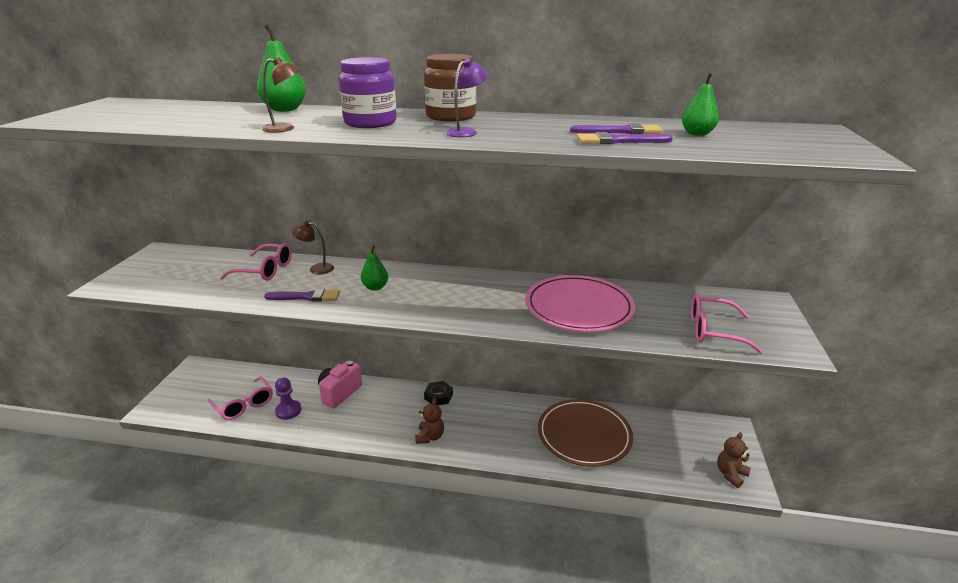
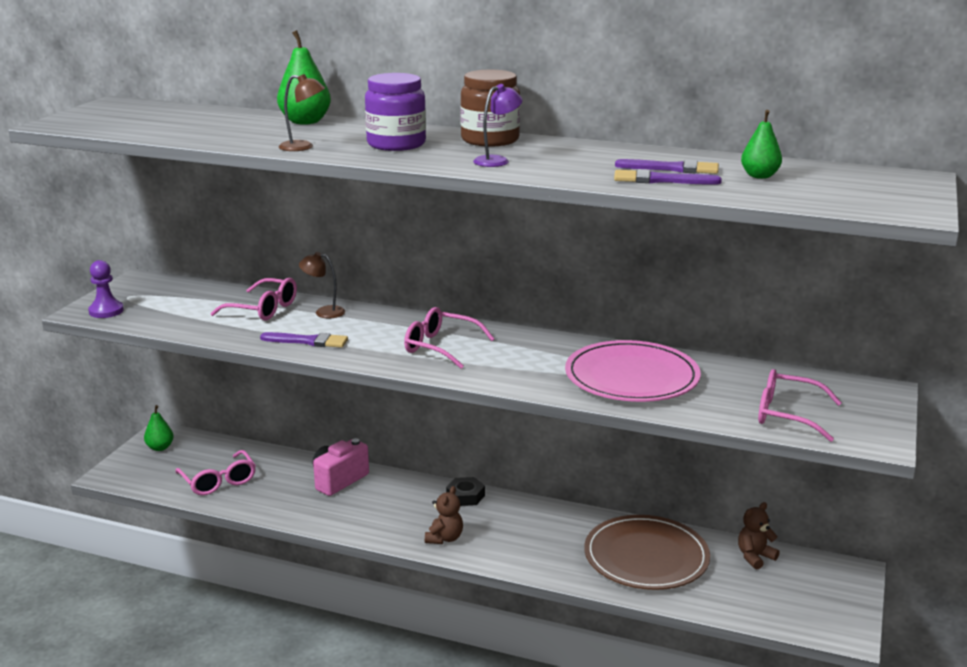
camera: 10 degrees right, 5 degrees down
(288, 411) = (272, 493): purple pawn -> purple pawn (106, 311)
(375, 287) = (391, 337): green pear -> green pear (160, 448)
(418, 293) = (440, 347): none -> pink glasses
(730, 474) = (827, 619): brown teddy bear -> brown teddy bear (755, 557)

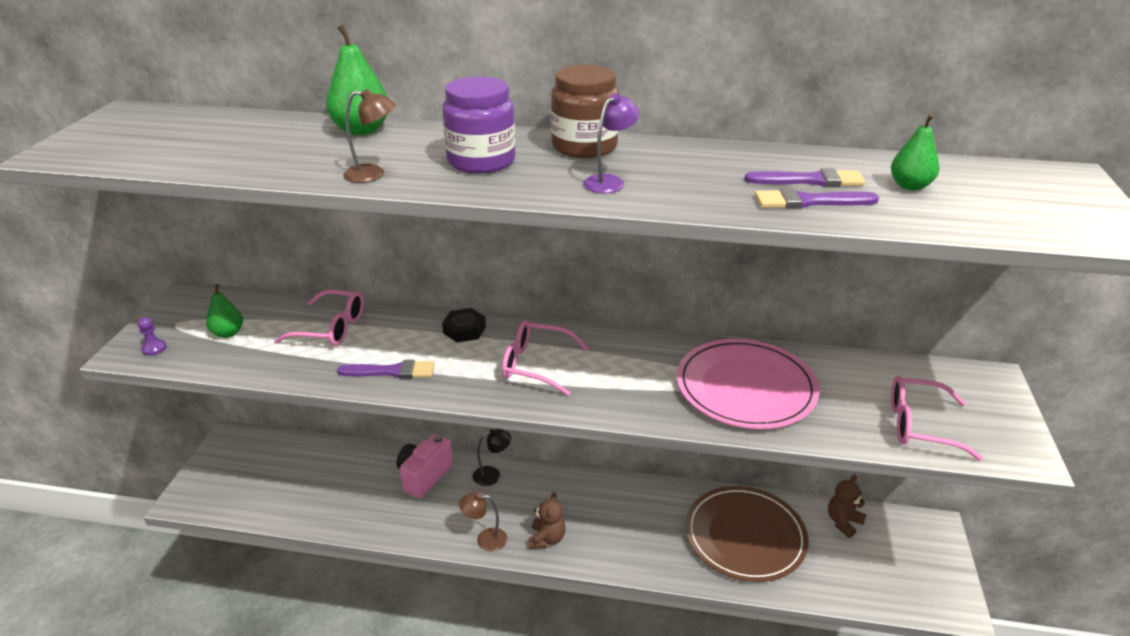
camera: 10 degrees left, 10 degrees up
(106, 311) = (154, 348): purple pawn -> purple pawn, size x0.63
(160, 448) = (232, 455): green pear -> green pear (228, 333)
(219, 481) = (302, 493): pink glasses -> none
(324, 312) = (398, 326): brown lamp -> brown lamp (485, 539)
(406, 486) = (492, 475): none -> black lamp
(465, 496) = (553, 481): black nut -> black nut (464, 330)

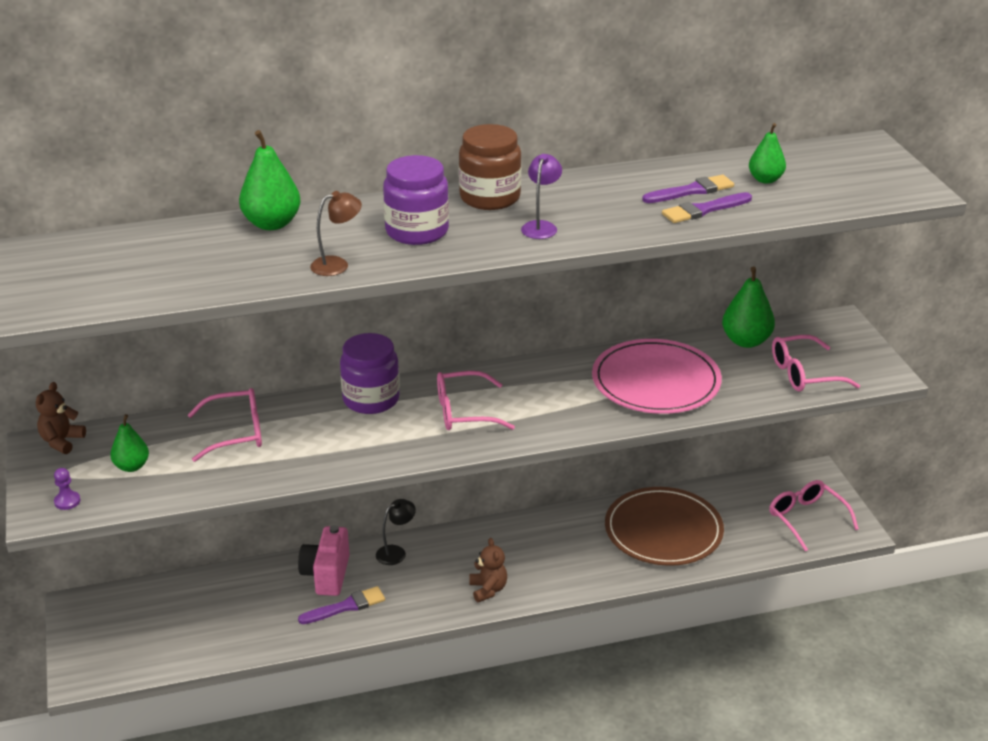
camera: 25 degrees left, 0 degrees up
(391, 371) = (334, 454): purple brush -> purple brush (345, 606)
(464, 330) = (371, 399): black nut -> purple jar
(485, 539) = (429, 609): brown lamp -> none
(843, 522) = (740, 493): brown teddy bear -> brown teddy bear (62, 441)
(870, 371) = (746, 341): none -> green pear
(903, 574) = (806, 519): none -> pink glasses

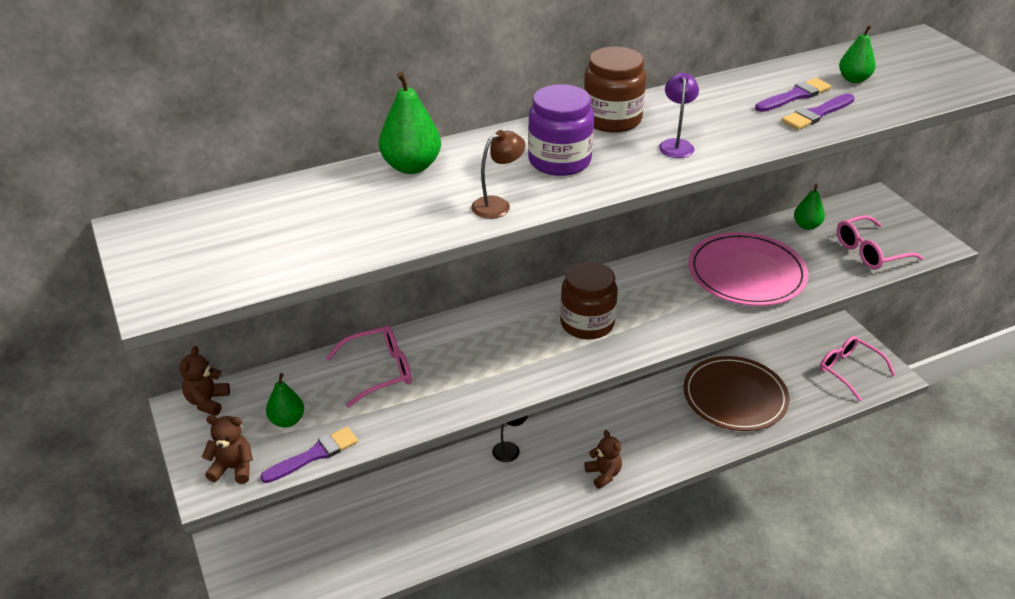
camera: 10 degrees left, 5 degrees up
(67, 501) = (233, 468): purple pawn -> brown teddy bear
(327, 575) = (454, 479): pink camera -> none
(345, 606) = (481, 509): purple brush -> purple brush (314, 455)
(371, 399) = (496, 320): purple jar -> none
(464, 412) = (587, 323): pink glasses -> brown jar
(746, 341) = (806, 225): green pear -> green pear, size x0.64

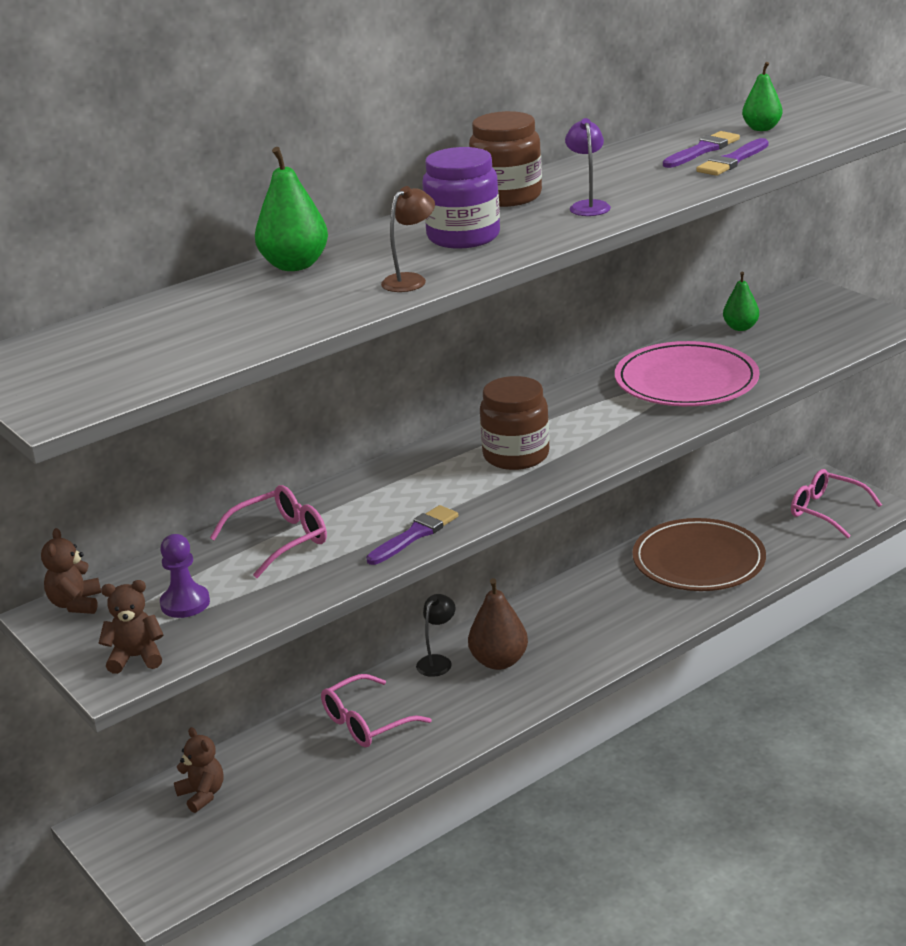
camera: 10 degrees left, 10 degrees down
(287, 420) = (185, 603): green pear -> purple pawn
(314, 455) = (232, 628): purple brush -> purple brush (415, 535)
(555, 459) = (499, 661): none -> brown pear
(603, 474) = (564, 665): brown teddy bear -> brown teddy bear (202, 794)
(870, 252) = (820, 339): pink glasses -> pink glasses (366, 723)

